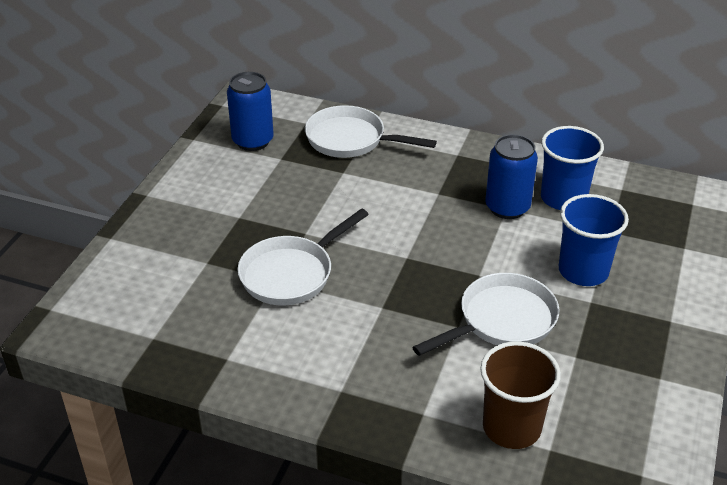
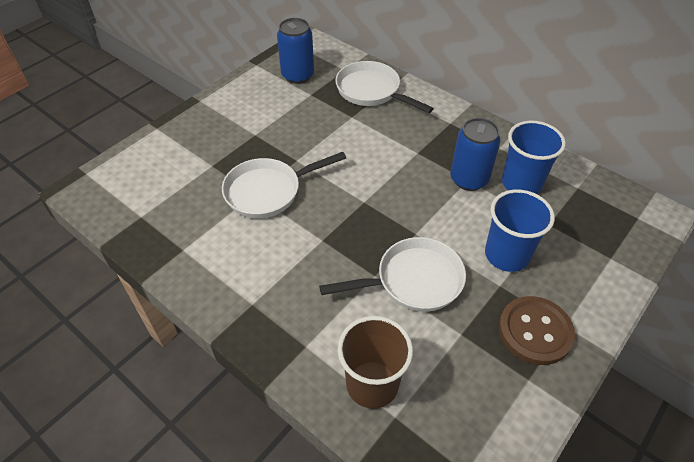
camera: 20 degrees right, 10 degrees up
(645, 334) = (535, 331): none -> brown button

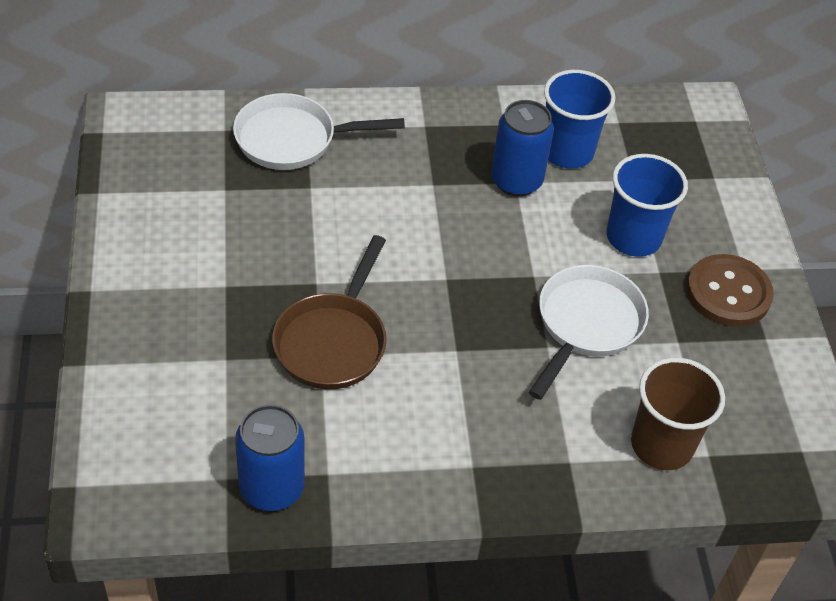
camera: 50 degrees left, 0 degrees up
(268, 191) = (333, 341): white pan -> brown pan
(297, 75) = (175, 174): blue can -> blue can (271, 488)

